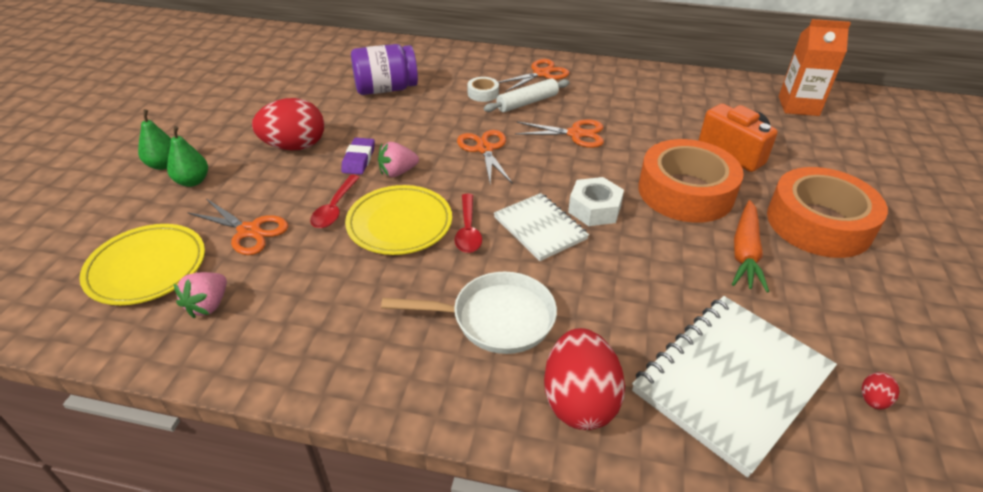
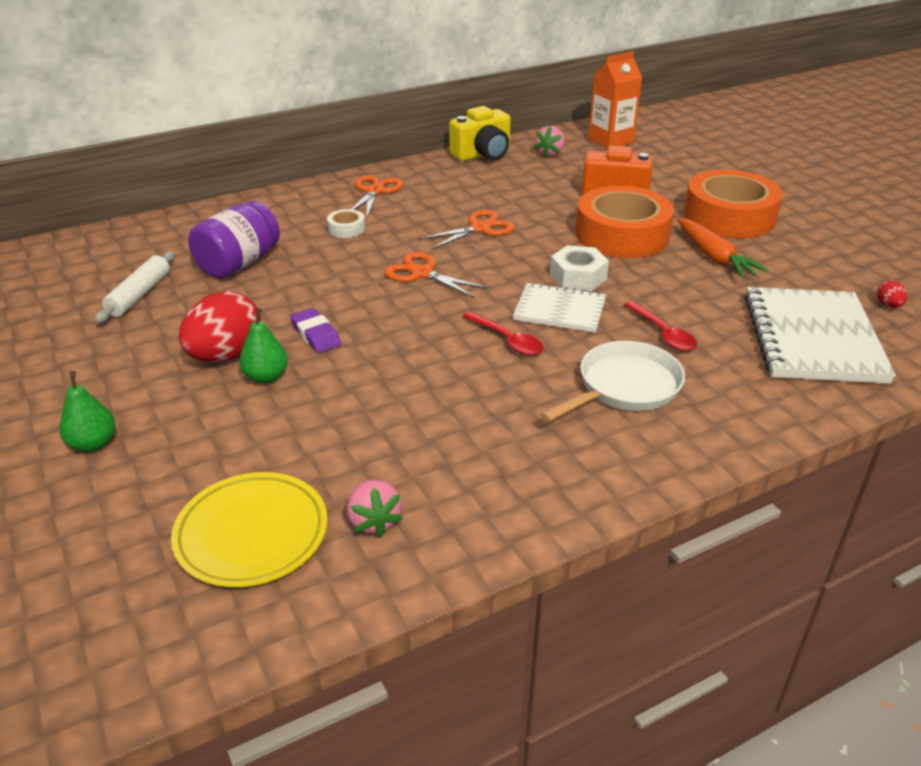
camera: 40 degrees left, 5 degrees down
(192, 181) = (161, 440): green pear -> green pear (266, 377)
(249, 231) = (307, 446): orange scissors -> none
(335, 208) = (362, 384): red spoon -> red spoon (663, 333)
(398, 172) = (373, 327): pink strawberry -> pink strawberry (550, 154)
(399, 224) = (442, 365): yellow plate -> none
(527, 102) = (400, 220): white rolling pin -> white rolling pin (139, 295)
(579, 401) = (750, 403): red egg -> none
(664, 76) = (483, 154): none -> yellow camera

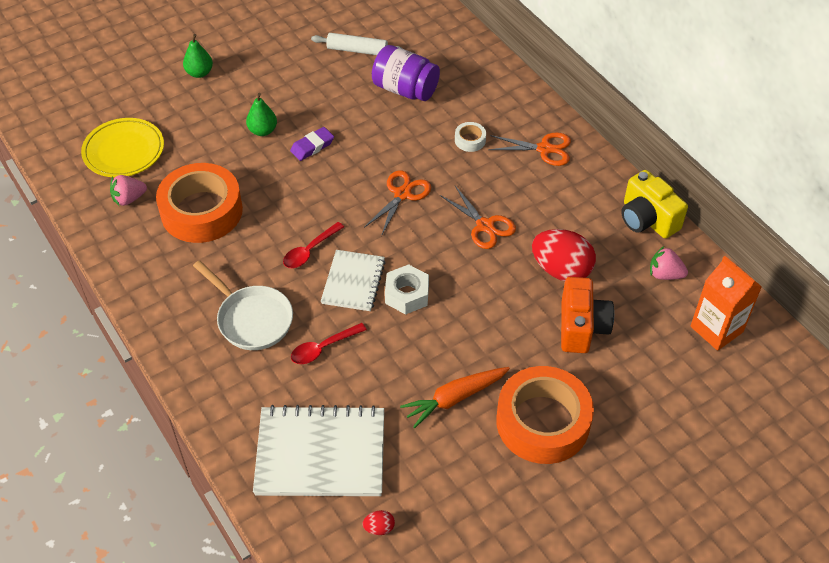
camera: 85 degrees right, 15 degrees up
(226, 355) = (286, 107): red egg -> red egg (561, 270)
(622, 235) = (488, 329): orange tape -> orange tape (201, 211)

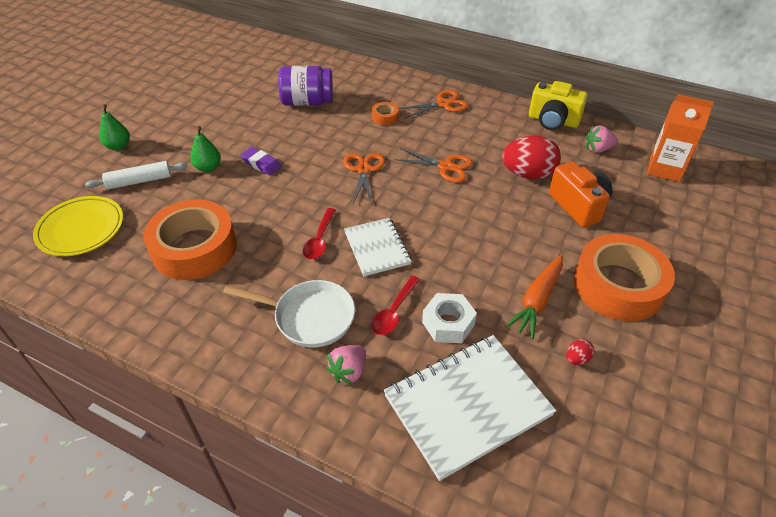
camera: 30 degrees left, 5 degrees down
(129, 199) = (112, 266): pink strawberry -> pink strawberry (349, 371)
(312, 146) = (261, 164): purple eraser -> purple eraser turned 75 degrees counterclockwise
(357, 50) = (248, 90): white rolling pin -> white rolling pin (139, 181)
(379, 528) = (576, 446): red egg -> red egg (577, 359)
(407, 294) = (429, 239): white nut -> white nut (448, 323)
(470, 140) = (385, 117): white tape -> orange tape

